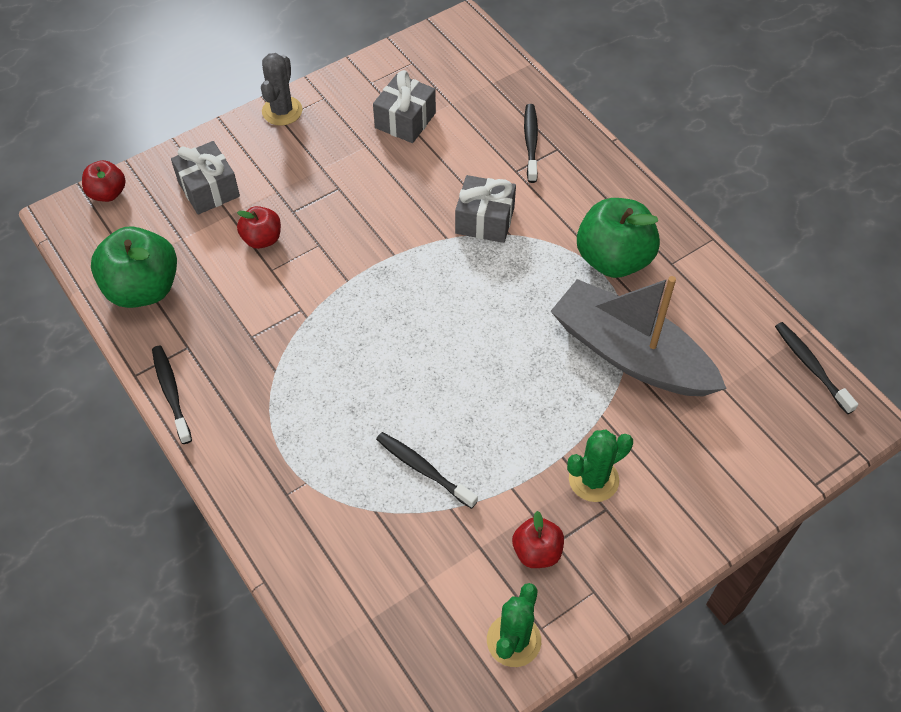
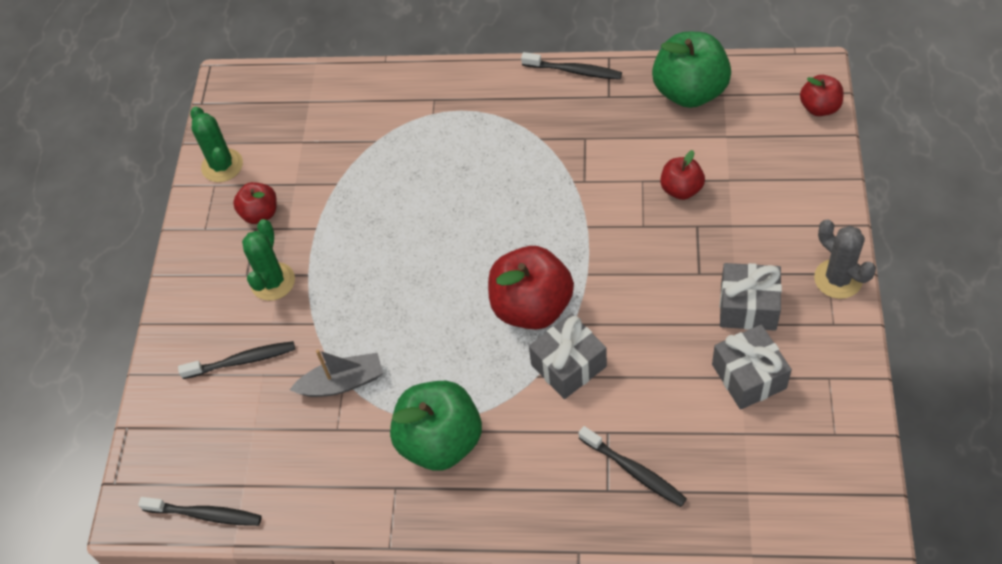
camera: 135 degrees right, 0 degrees up
(208, 189) = (771, 177): grey gift -> grey gift (748, 307)
(424, 469) = (378, 184): black toothbrush -> black toothbrush (241, 361)
(454, 272) = (532, 307): none -> red apple
(630, 354) = (342, 383): grey boat -> grey boat, size x0.50

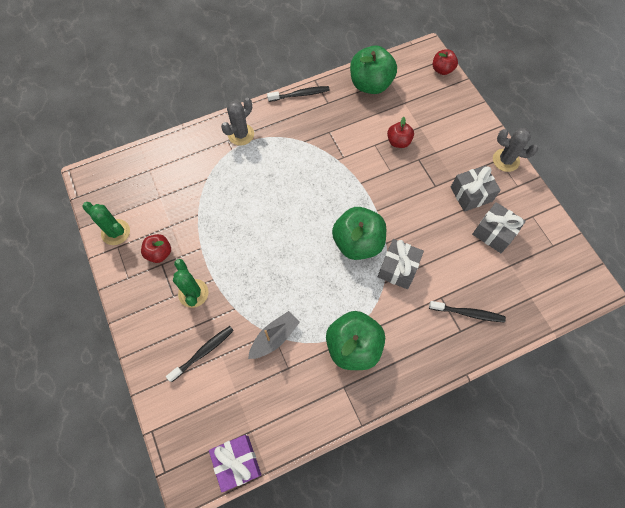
camera: 35 degrees left, 10 degrees up
(205, 514) = (237, 462): black toothbrush -> purple gift
(457, 98) = (241, 134): none -> grey cactus
(532, 307) = (357, 243): red apple -> green apple

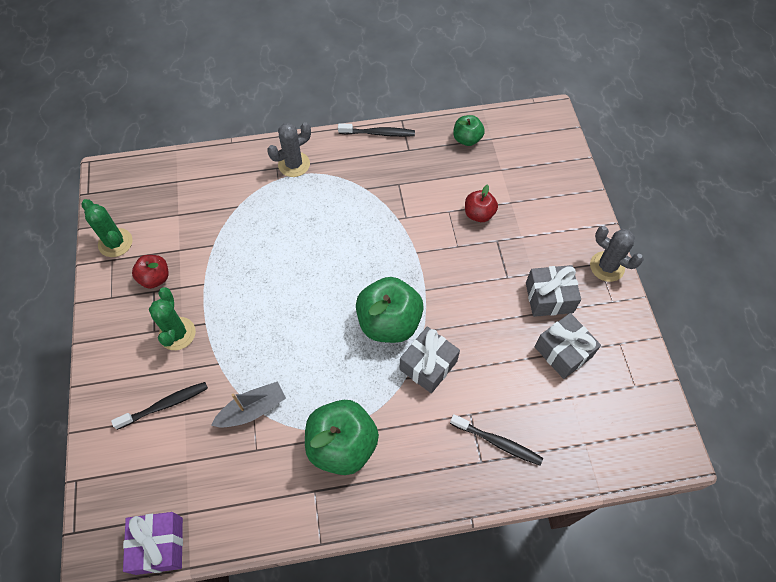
camera: 15 degrees right, 5 degrees down
(370, 84) = (467, 139): green apple -> green apple, size x0.54
(442, 70) = (561, 140): red apple -> none

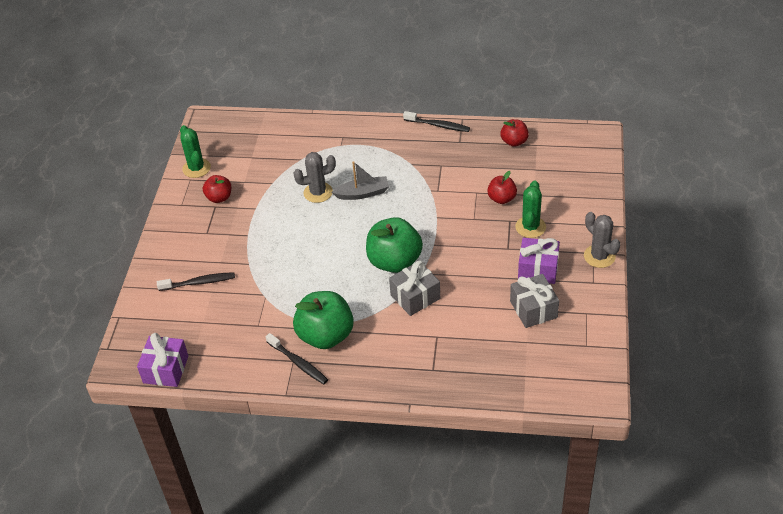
camera: 20 degrees right, 15 degrees down
(177, 333) = (224, 238): green cactus -> green cactus (530, 227)
(252, 409) = (264, 299): grey boat -> grey boat (363, 193)
(294, 164) = (358, 137): grey cactus -> grey cactus (318, 192)
(467, 139) = (514, 142): green apple -> red apple
(497, 442) = (451, 359): black toothbrush -> black toothbrush (298, 362)
(549, 297) = (538, 269): grey gift -> purple gift

